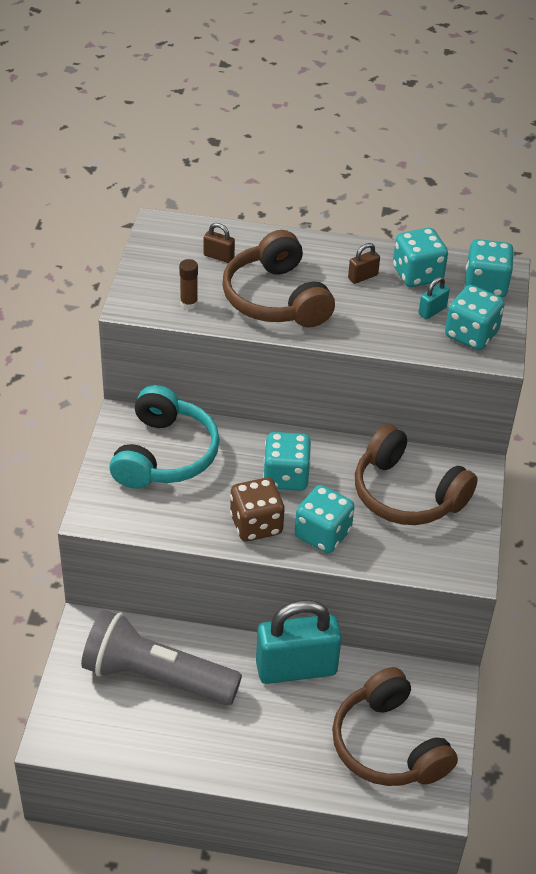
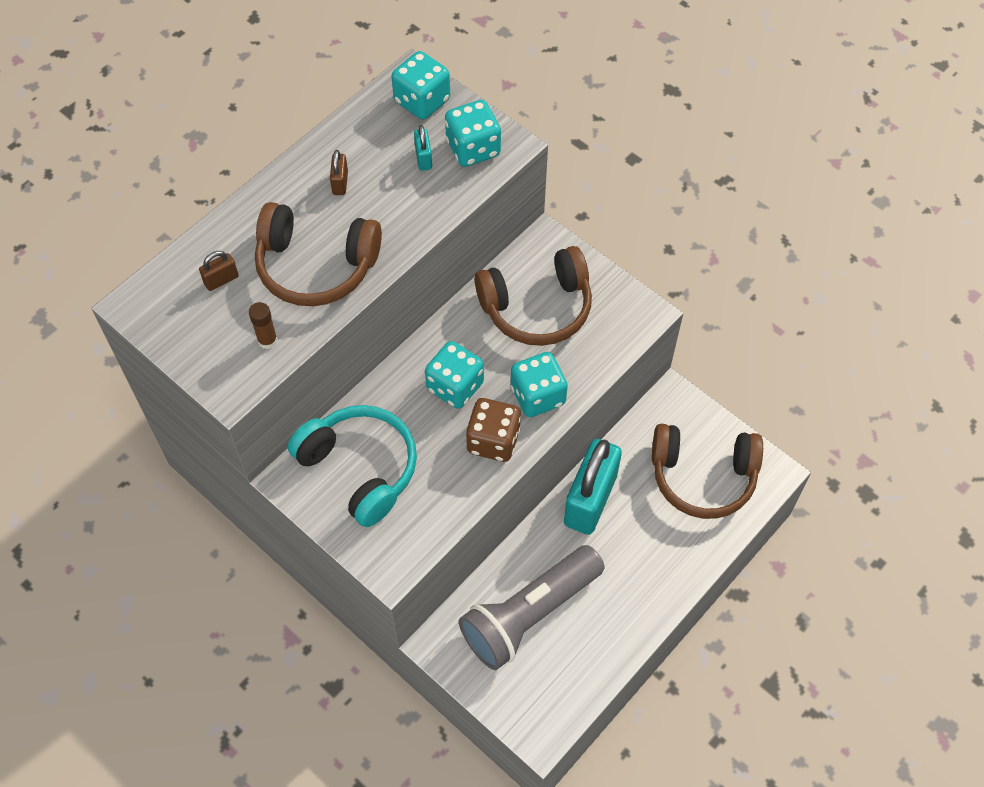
camera: 55 degrees left, 15 degrees up
(417, 274) = (369, 141): turquoise dice -> none

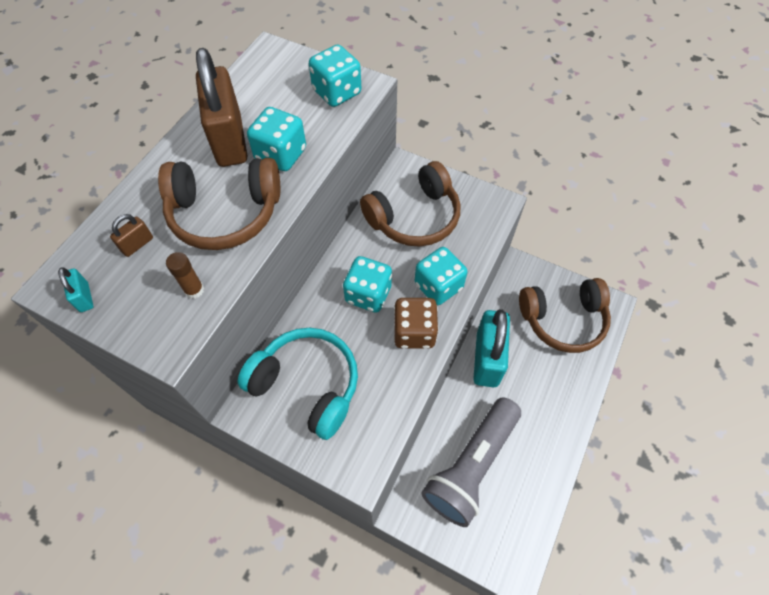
camera: 15 degrees left, 0 degrees up
(340, 183) = (229, 140): brown padlock -> brown padlock, size x2.48
(422, 101) = (283, 65): turquoise dice -> turquoise dice (281, 155)
(423, 158) = (297, 107): turquoise padlock -> turquoise padlock (84, 297)

